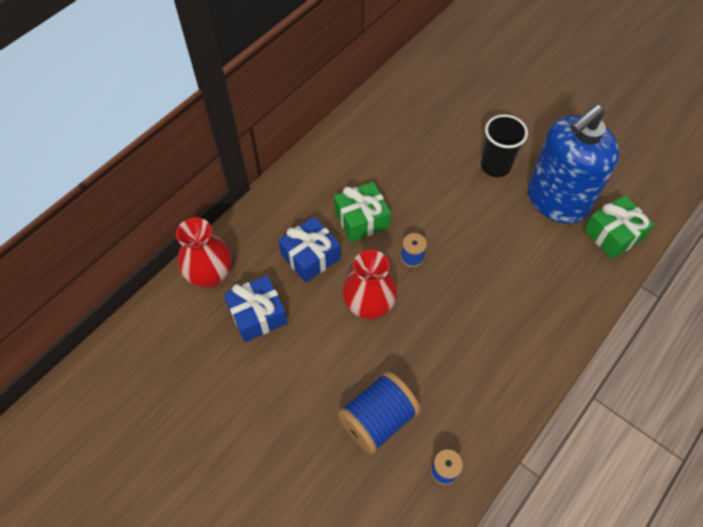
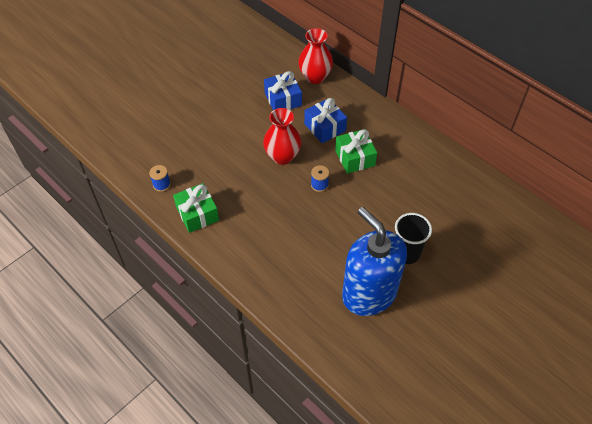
camera: 95 degrees right, 5 degrees down
(377, 419) = (201, 154): blue spool -> none
(613, 234) = (330, 330): green gift -> green gift (197, 214)

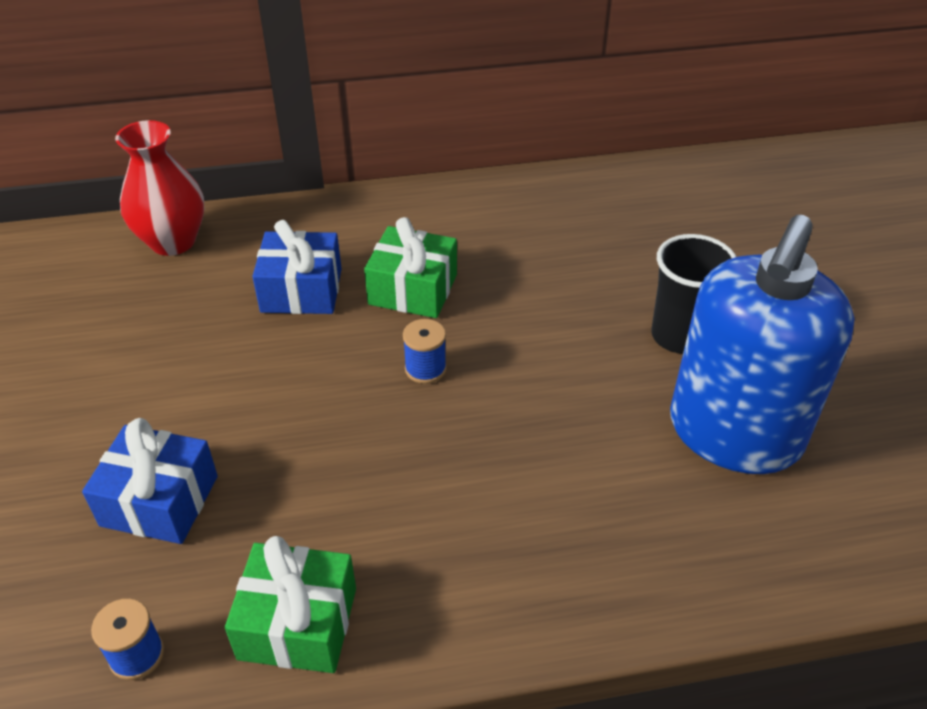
camera: 55 degrees left, 10 degrees down
(282, 156) = (301, 385): red vase -> none
(283, 99) = (166, 310): blue gift -> blue gift (159, 500)
(369, 293) = (734, 433): blue soap dispenser -> blue soap dispenser turned 60 degrees counterclockwise

